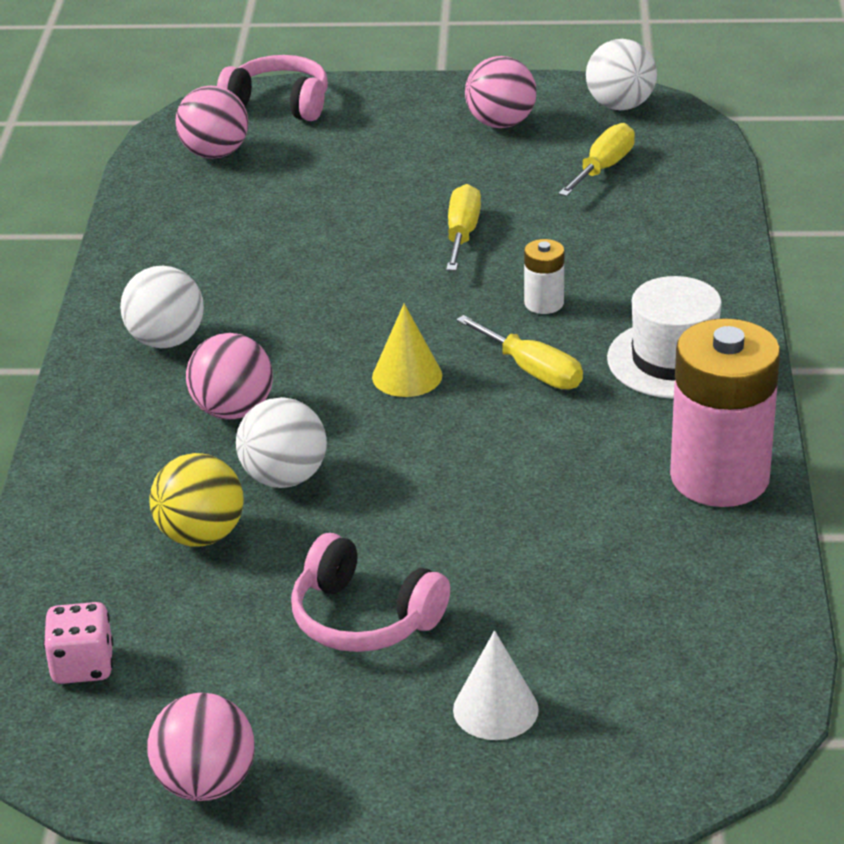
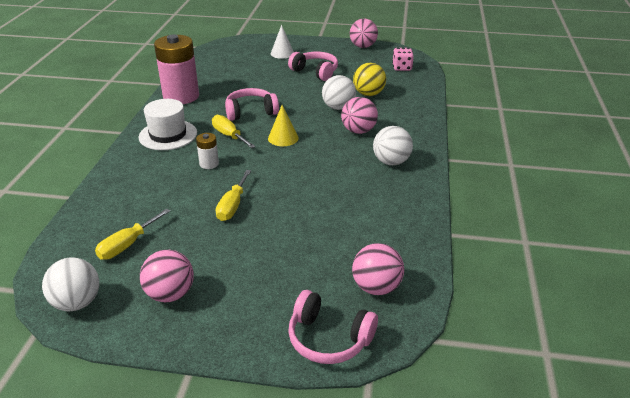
camera: 175 degrees left, 0 degrees up
(509, 443) = (251, 112): none -> pink headphones

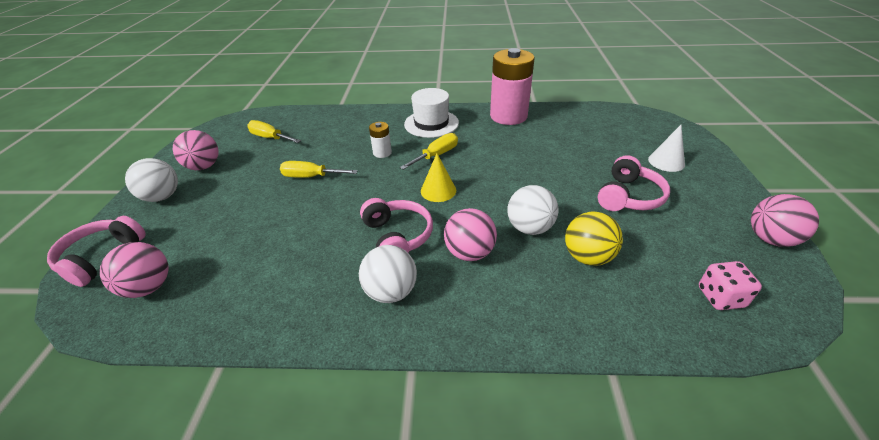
camera: 85 degrees right, 5 degrees up
(77, 302) = (214, 133): white ball -> white ball (162, 197)
(251, 112) = (491, 161): pink headphones -> pink headphones (397, 236)

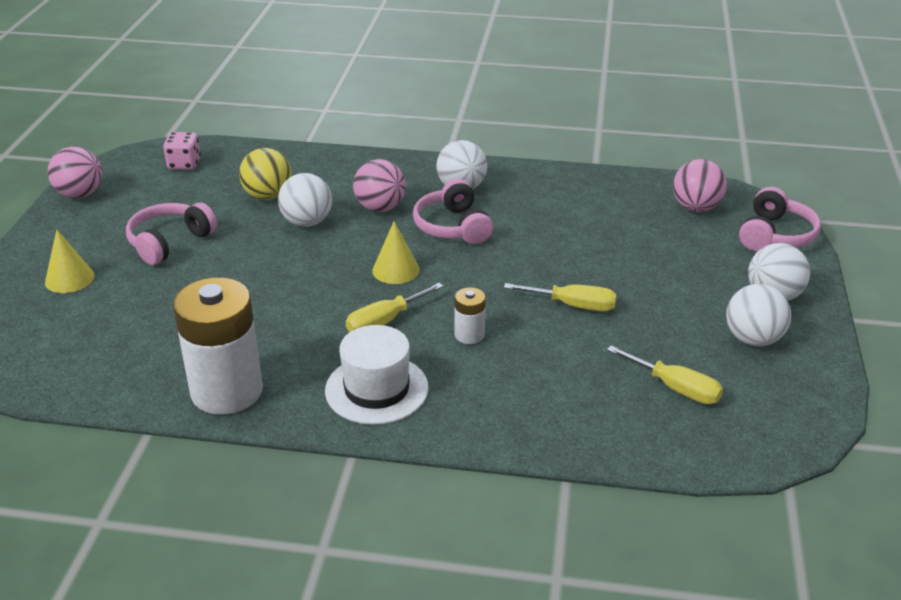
camera: 175 degrees left, 5 degrees down
(204, 166) = (753, 339): pink ball -> white ball
(508, 116) = (227, 391): pink battery -> white battery
(666, 162) = (69, 279): white cone -> yellow cone

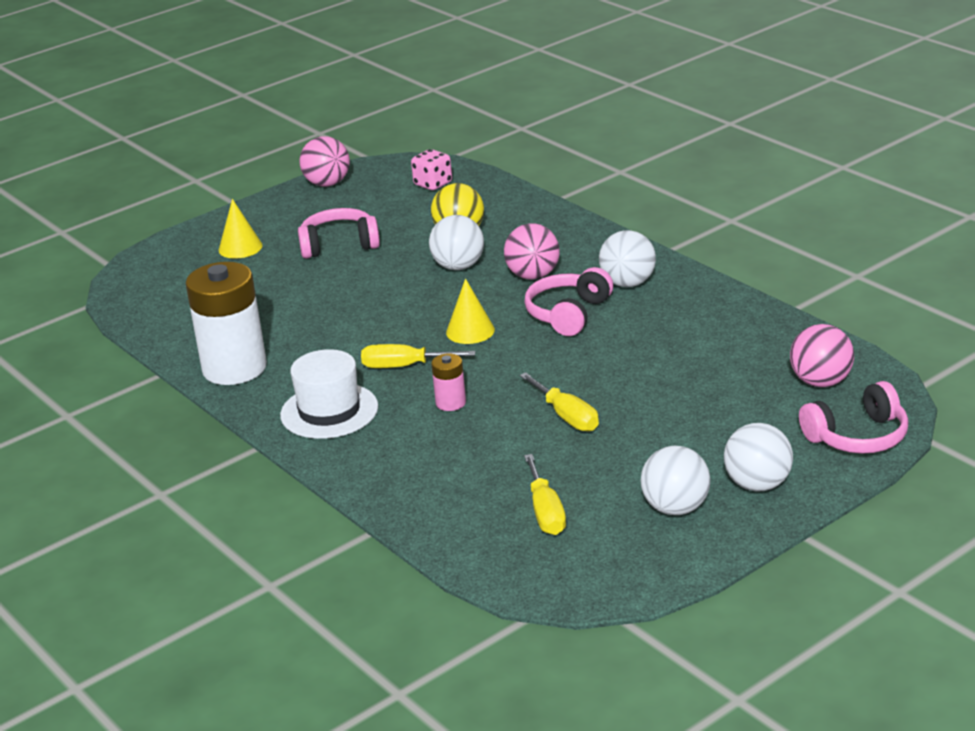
camera: 45 degrees right, 5 degrees down
(469, 335) = (450, 403): white battery -> pink battery

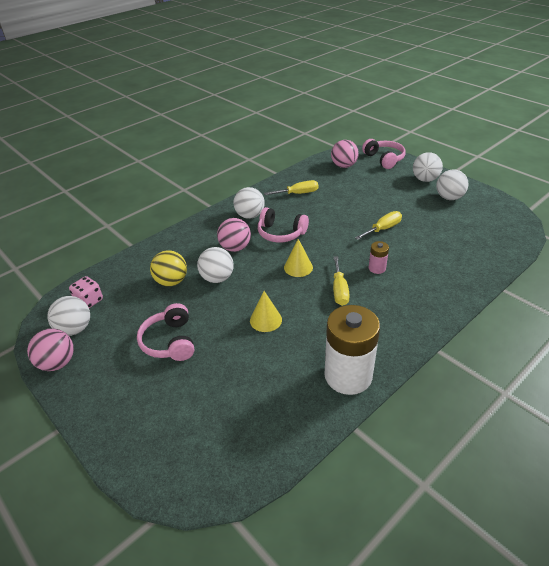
camera: 95 degrees left, 10 degrees up
(240, 247) = (155, 406): yellow cone -> yellow cone (265, 320)
(329, 411) = (394, 317): white hat -> none
(382, 184) = (75, 329): none -> white ball
(545, 512) = (466, 231): yellow screwdriver -> yellow screwdriver (298, 193)

